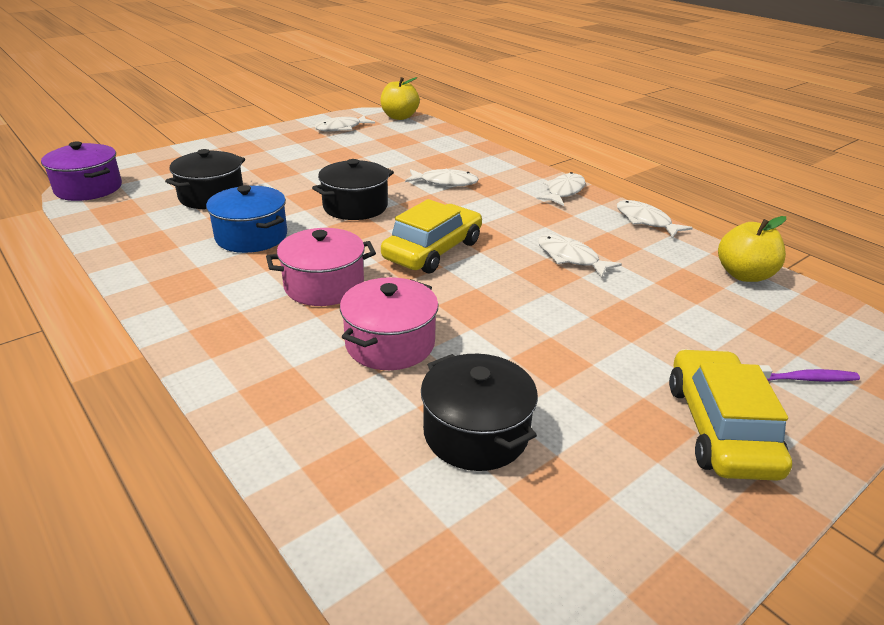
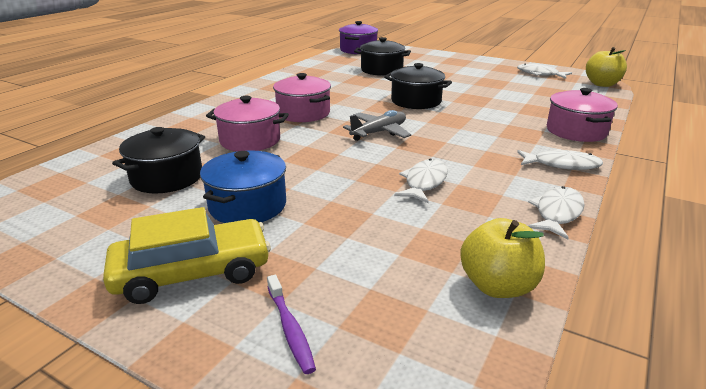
camera: 70 degrees right, 5 degrees down
(251, 236) = (344, 87): blue pot -> blue pot (247, 205)
(433, 250) = (379, 132): yellow car -> grey plane
(445, 182) = (500, 118): white fish -> none
(500, 164) = (576, 131): none -> pink pot

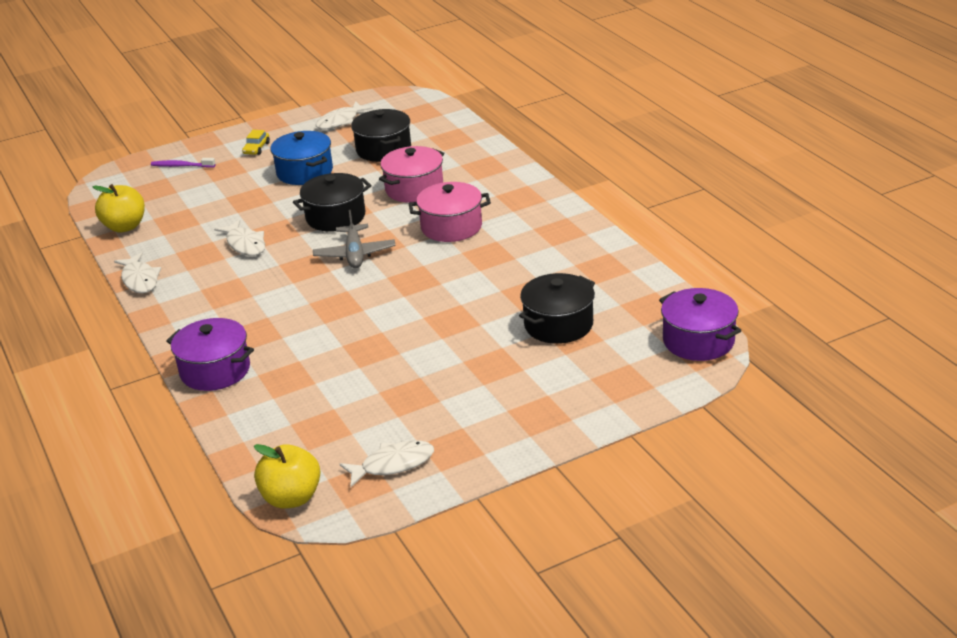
camera: 125 degrees right, 5 degrees up
(192, 273) = (256, 148): yellow car -> yellow car, size x0.44
(416, 101) = (409, 305): black pot -> black pot (335, 217)
(562, 165) = (181, 320): white fish -> white fish (340, 121)
(576, 131) = (215, 370): pink pot -> purple pot

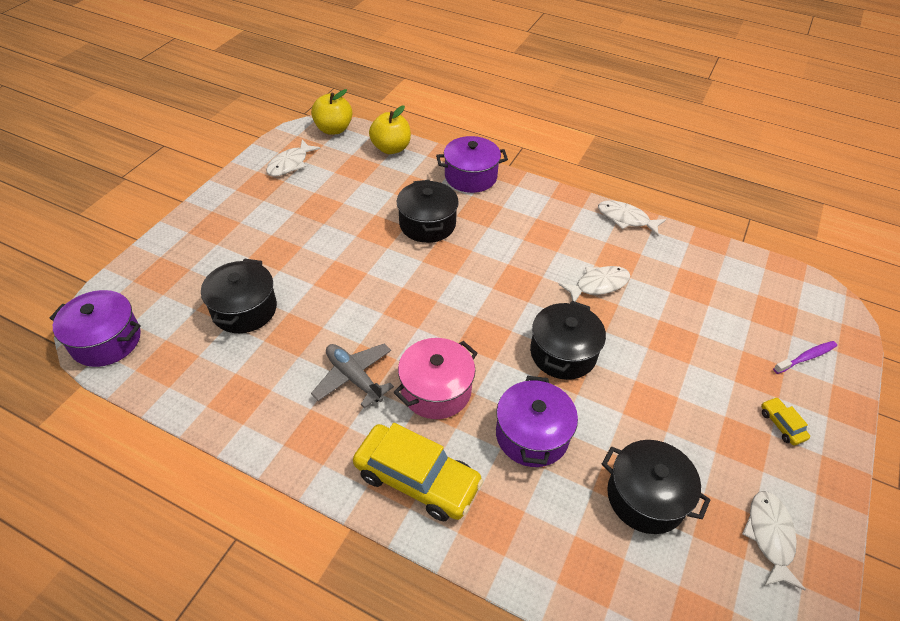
camera: 140 degrees right, 15 degrees up
(125, 227) = (722, 261): yellow apple -> yellow apple (391, 148)
(245, 244) = (598, 285): white fish -> white fish turned 135 degrees clockwise
(305, 172) = (677, 408): blue pot -> none
(320, 339) = (427, 224): none -> black pot
(355, 254) = (491, 314): grey plane -> grey plane (354, 378)
(414, 189) = (532, 435): pink pot -> purple pot
(510, 193) = (417, 479): none -> yellow car

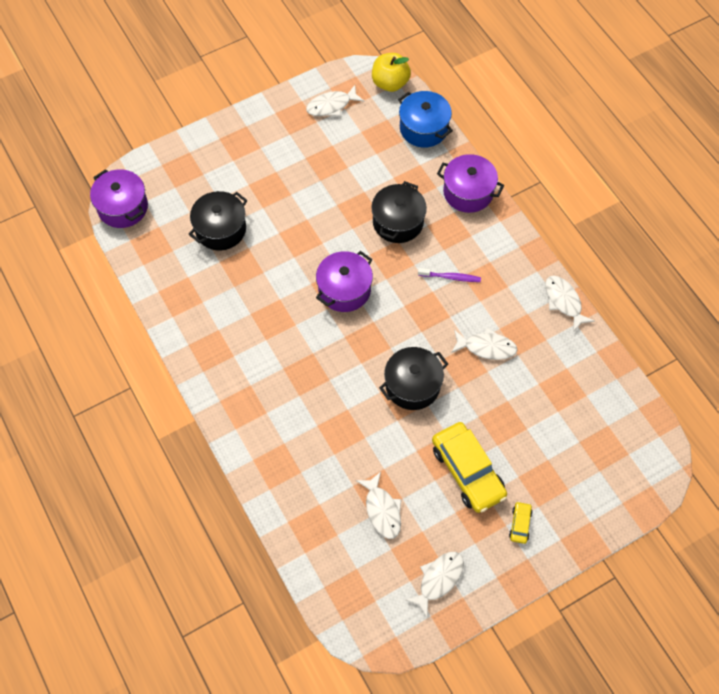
camera: 35 degrees right, 15 degrees up
(354, 378) = (259, 323): grey plane -> none
(391, 148) = (423, 128): yellow apple -> blue pot
(417, 479) = (251, 414): yellow car -> yellow car (467, 471)
(436, 390) = (305, 362): pink pot -> none
(532, 435) = (343, 429): purple pot -> purple pot (344, 289)
(645, 497) = (382, 510): black pot -> white fish
(806, 357) = (591, 492): purple toothbrush -> purple toothbrush (451, 277)

